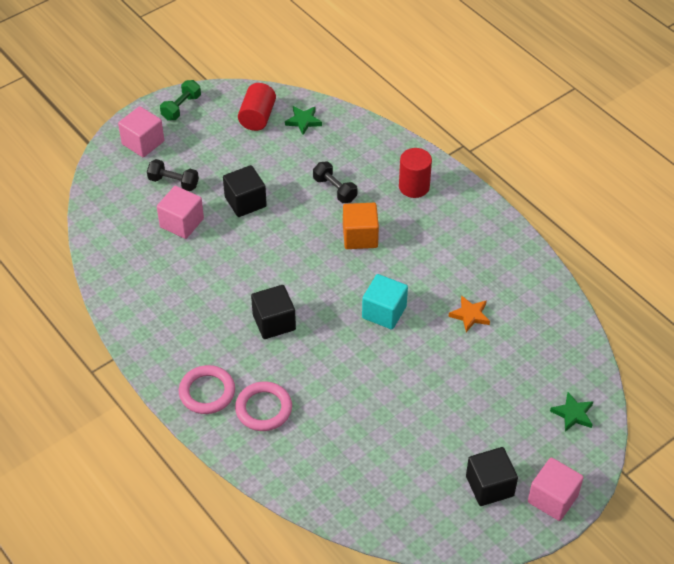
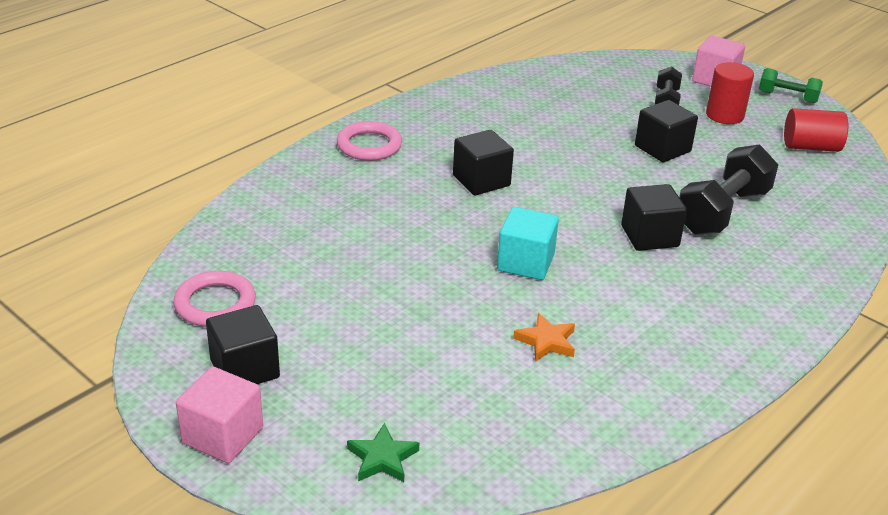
camera: 80 degrees right, 15 degrees down
(182, 223) = (607, 112): pink cube -> none
(263, 409) = (351, 182): pink ring -> pink ring (215, 304)
(303, 121) = (829, 180): green star -> none
(335, 189) = (722, 211): black dumbbell -> black dumbbell, size x1.76
(360, 236) = (649, 236): orange cube -> black cube
(414, 187) = (770, 279): red cylinder -> red cylinder (724, 115)

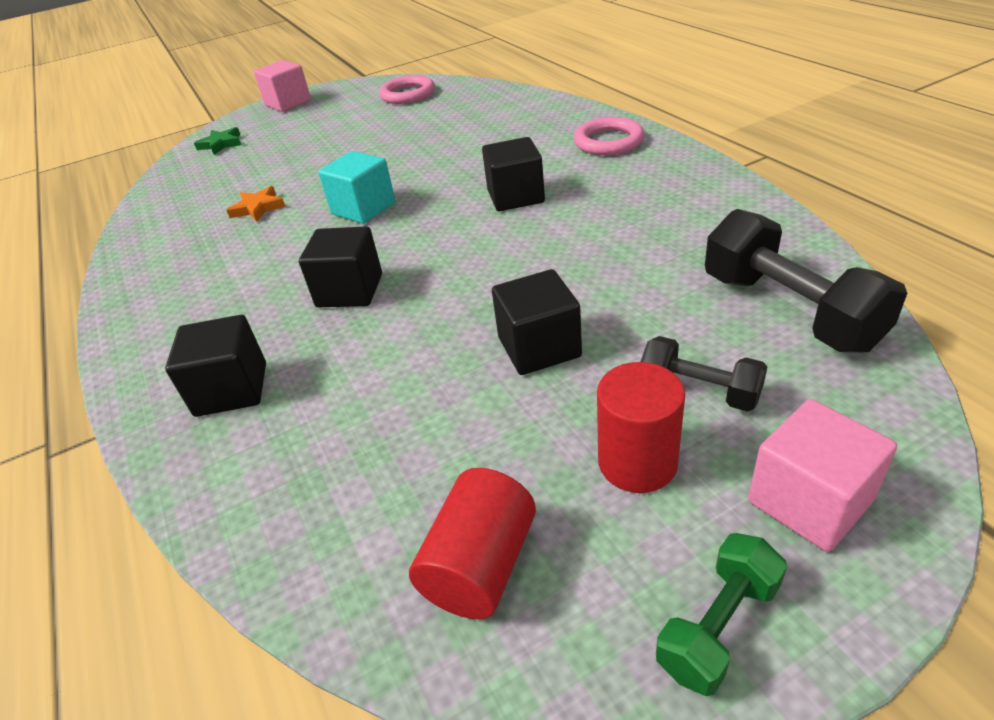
camera: 115 degrees right, 5 degrees up
(245, 369) = (336, 105): black cube -> black cube (231, 389)
(722, 211) = (357, 365): black dumbbell -> black dumbbell (789, 310)

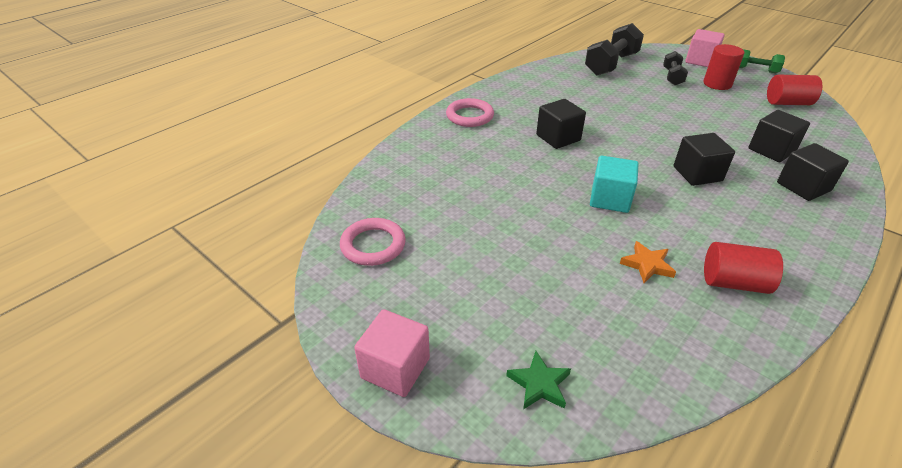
camera: 115 degrees left, 0 degrees up
(185, 250) = (734, 282): none -> red cylinder
(539, 347) = (682, 109): black cube -> black cube (771, 150)

